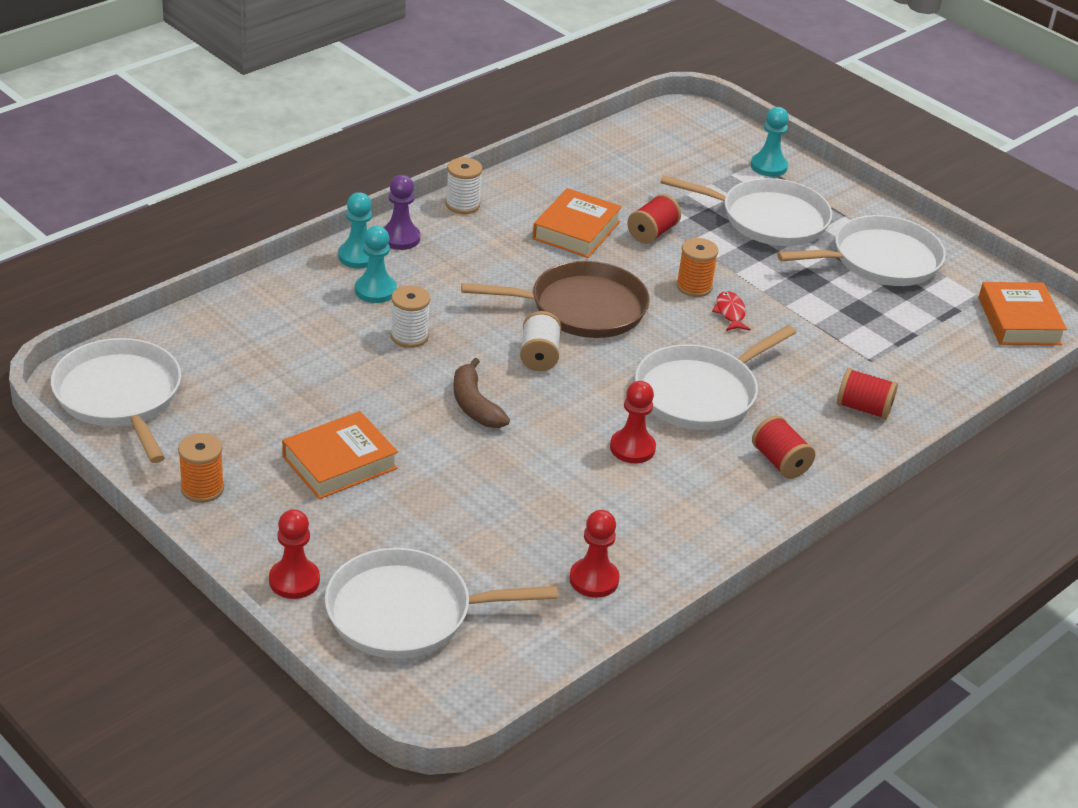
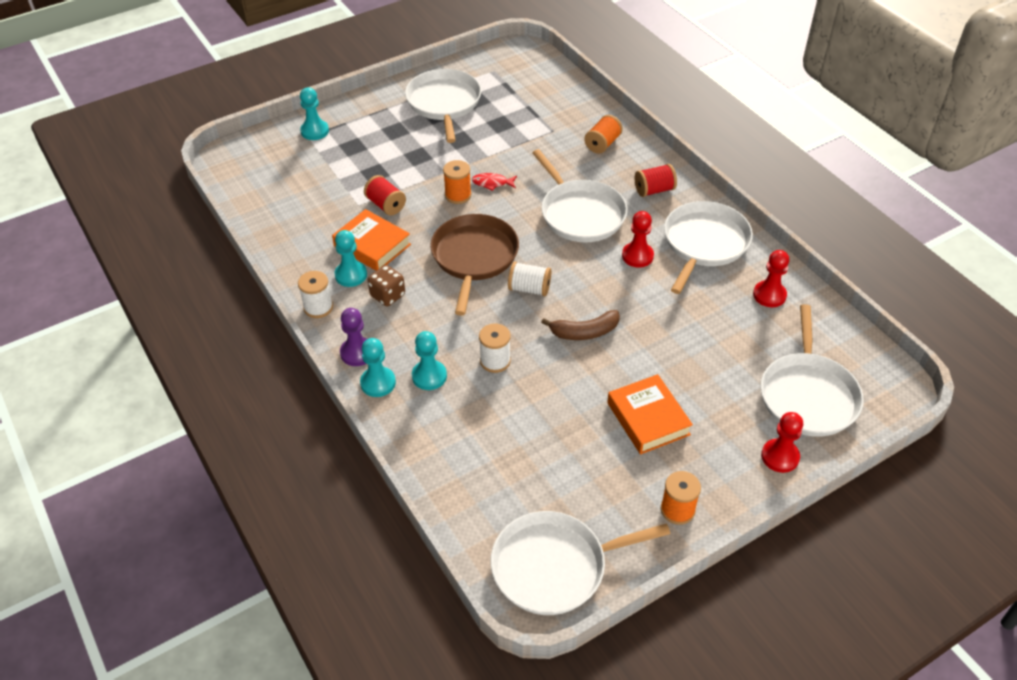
camera: 75 degrees left, 10 degrees up
(495, 250) = (388, 295): none -> brown dice
(521, 221) = (351, 275): none -> turquoise pawn
(768, 219) = (382, 144): white pan -> white pan (704, 243)
(863, 408) = (602, 144): red spool -> orange spool
(1019, 321) = (521, 62): orange book -> none

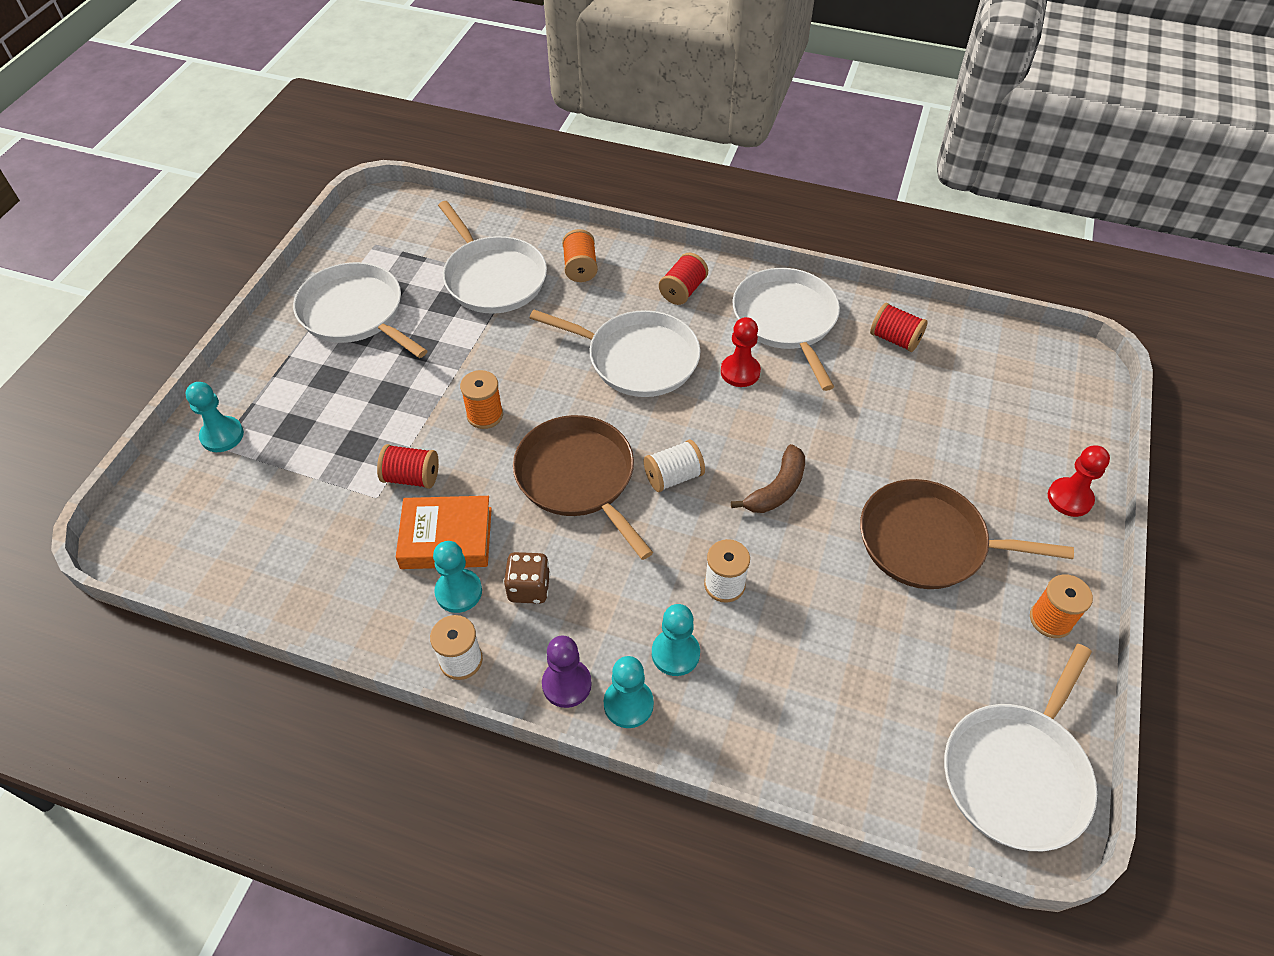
camera: 40 degrees left, 5 degrees up
(492, 183) = (509, 378): red fish -> none
(648, 419) = (928, 542): orange book -> brown pan
(769, 295) = (895, 339): red pawn -> red spool
(808, 395) = (1027, 419): white pan -> white pan (493, 278)

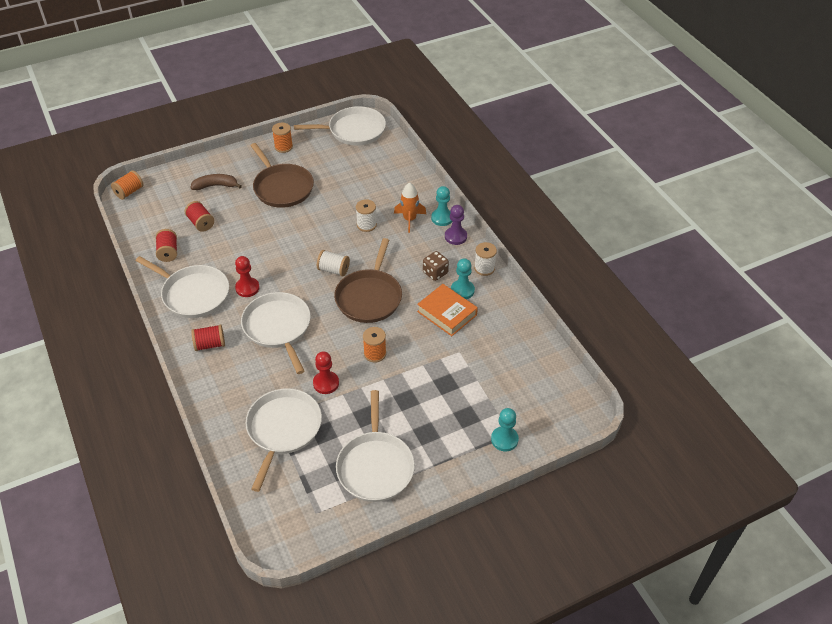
camera: 135 degrees left, 5 degrees down
(412, 477) = (436, 349): red spool -> red spool (201, 223)
(580, 268) = (235, 398): orange spool -> orange spool (129, 192)
(675, 653) = (409, 219): turquoise pawn -> orange rocket
(777, 489) = (304, 238): brown banana -> brown banana (216, 186)
(786, 320) = (193, 294): white pan -> white pan turned 90 degrees counterclockwise
(1069, 498) = (216, 165): red pawn -> red pawn (326, 383)

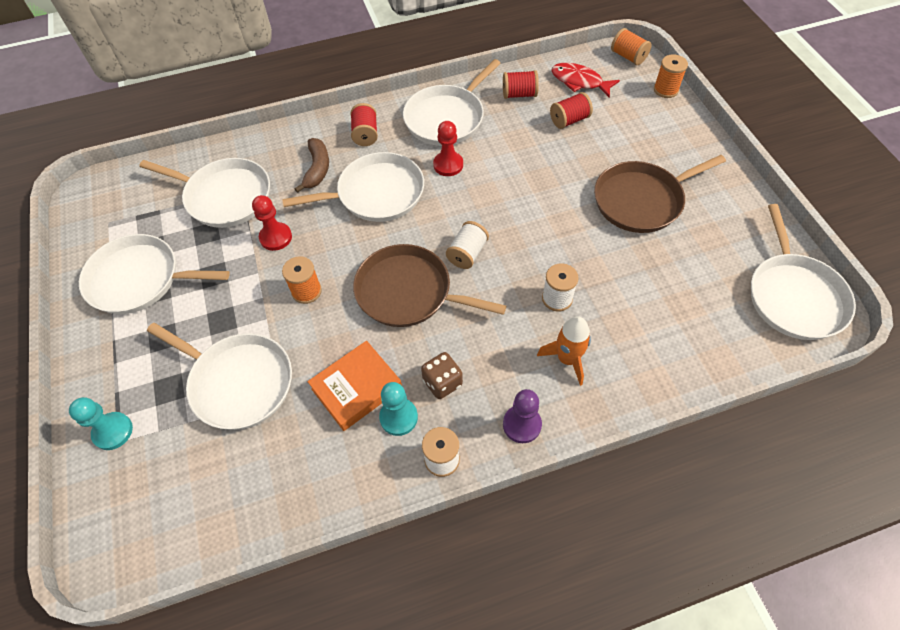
camera: 100 degrees right, 10 degrees up
(156, 218) = (579, 81): none -> red fish
(216, 186) = (642, 132): brown banana -> brown banana (317, 169)
(283, 147) = (736, 203): orange spool -> orange spool (665, 90)
(442, 218) = (569, 409): turquoise pawn -> none
(454, 377) = (238, 382): none -> white pan

